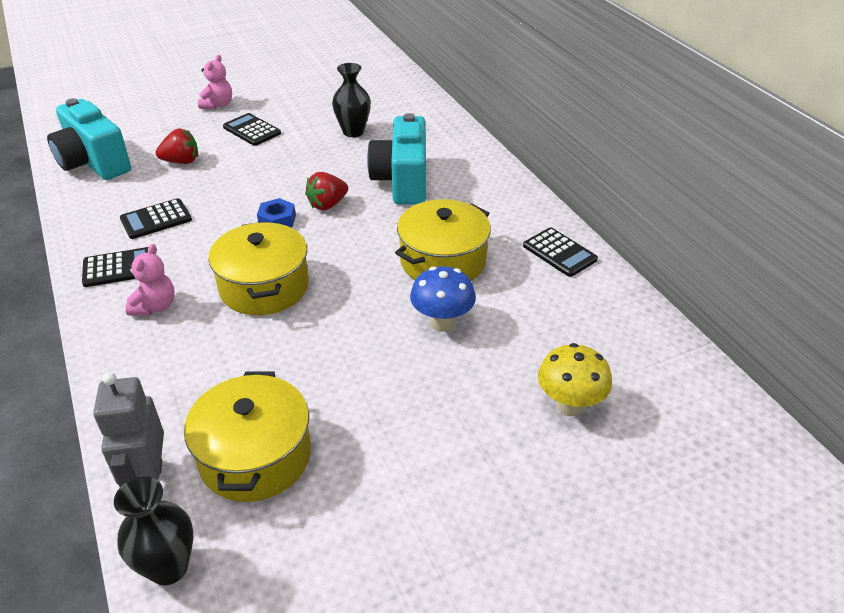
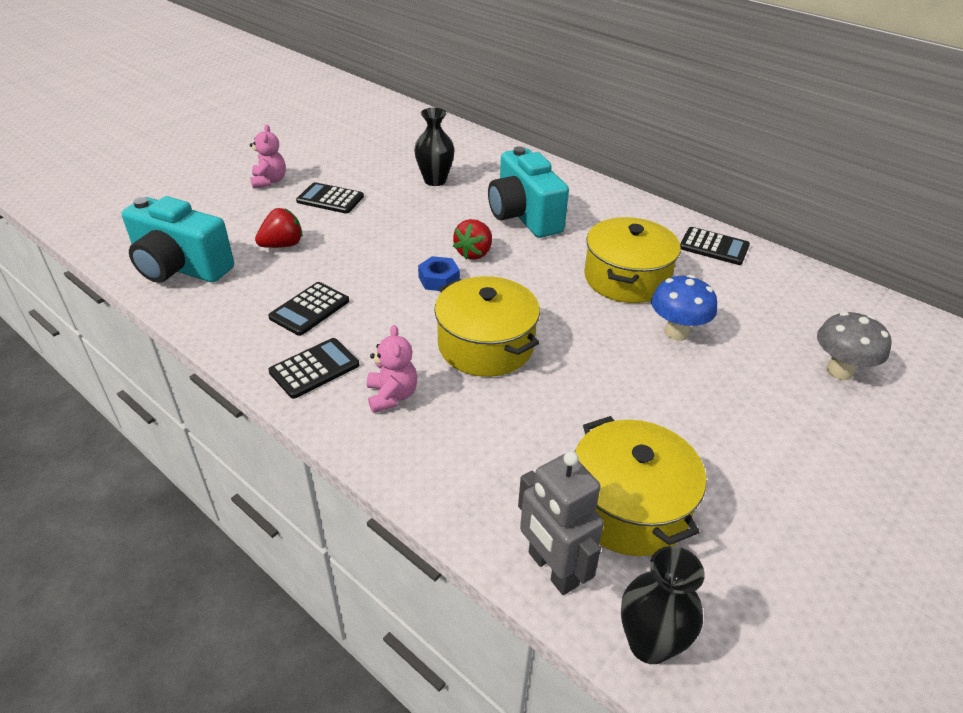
camera: 25 degrees left, 0 degrees up
(569, 405) = (839, 371): yellow mushroom -> grey mushroom

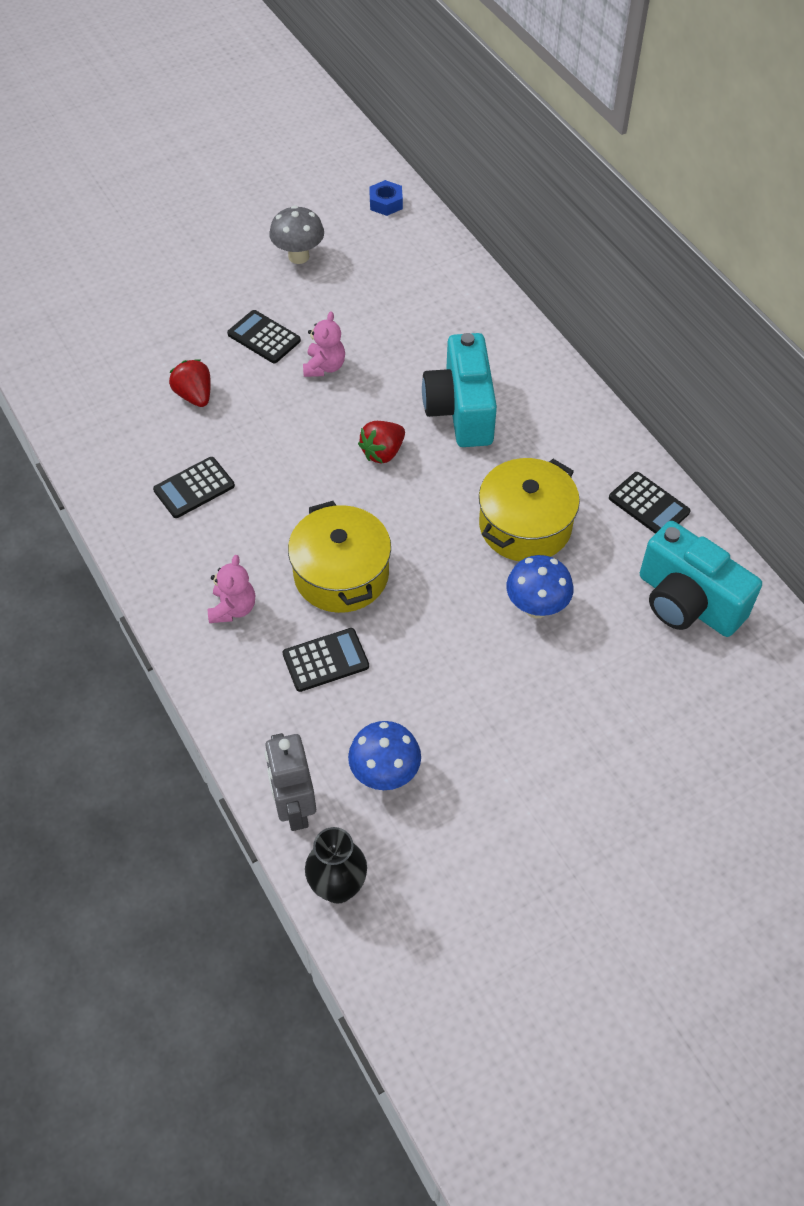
camera: 20 degrees right, 15 degrees up
(180, 268) = (90, 404): turquoise camera -> turquoise camera (687, 602)
(269, 181) = (209, 295): pink teddy bear -> pink teddy bear (324, 367)
(282, 245) = (194, 395): red strawberry -> red strawberry turned 105 degrees counterclockwise
(314, 368) = (176, 560): black calculator -> black calculator (325, 660)
(435, 180) = (387, 332): black vase -> none
(439, 279) = (331, 480): blue nut -> blue nut (386, 203)
(629, 506) = (385, 774): yellow pot -> blue mushroom
(839, 371) = (672, 696): grey mushroom -> grey mushroom (298, 256)

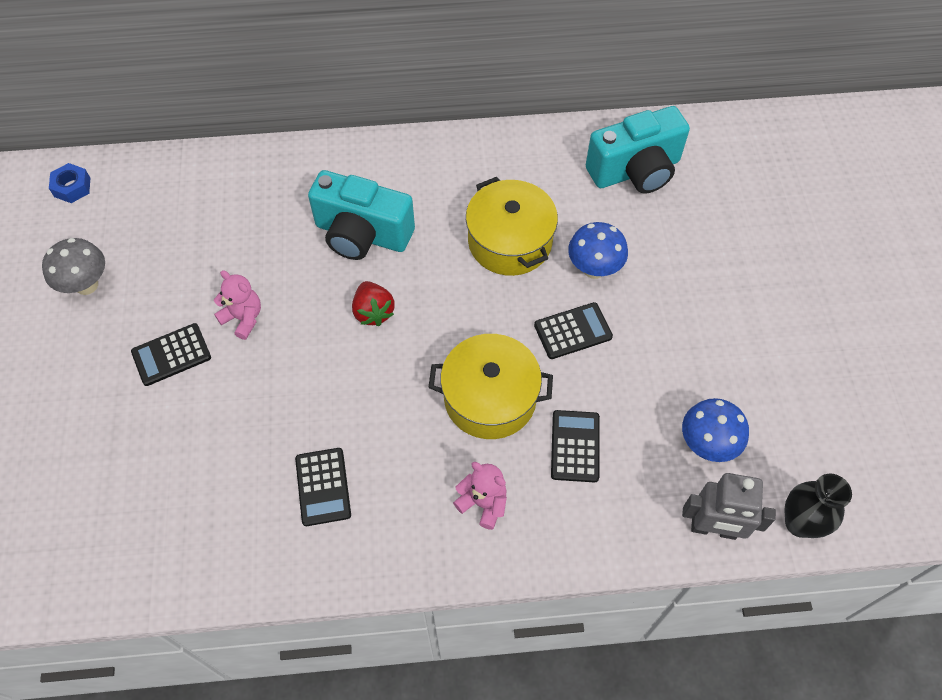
camera: 65 degrees left, 5 degrees up
(194, 395) = (205, 444): red strawberry -> none
(649, 505) = (533, 152): black calculator -> black calculator (573, 331)

